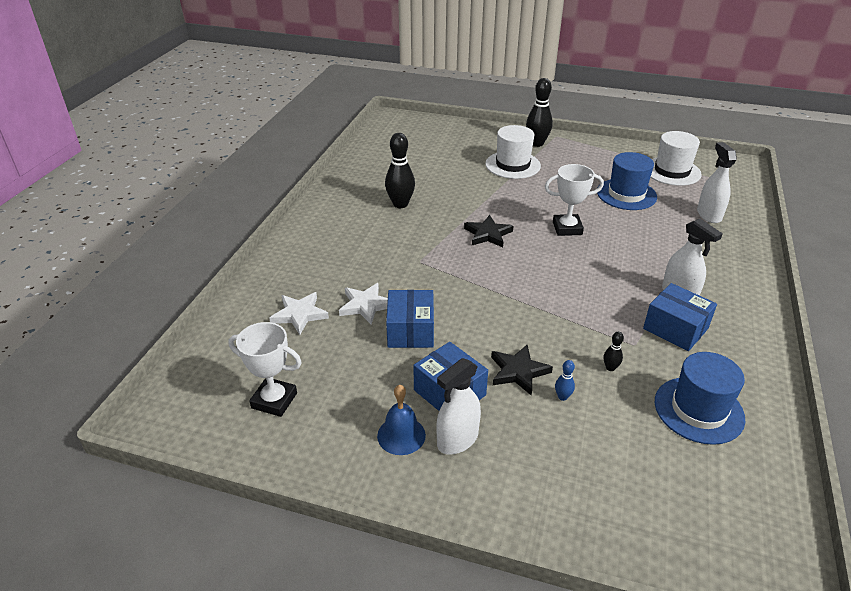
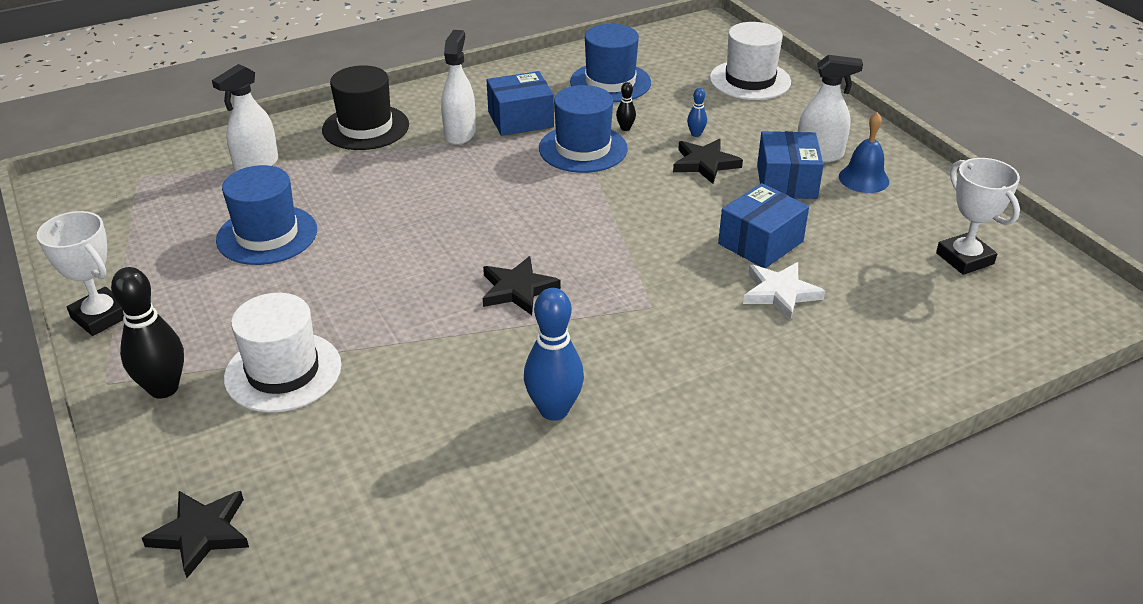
camera: 135 degrees left, 0 degrees up
(299, 315) = (871, 326): white star -> none
(400, 204) = (554, 410): black bowling pin -> blue bowling pin
(451, 130) = (201, 533): none -> black star
(567, 228) = (420, 241): white trophy -> white trophy (101, 316)
(602, 331) = (583, 149): none -> blue hat
(672, 171) = (146, 227): white hat -> white hat (750, 80)
(675, 328) = (520, 119): blue box -> blue box turned 75 degrees clockwise
(725, 264) = (365, 127): none -> black hat

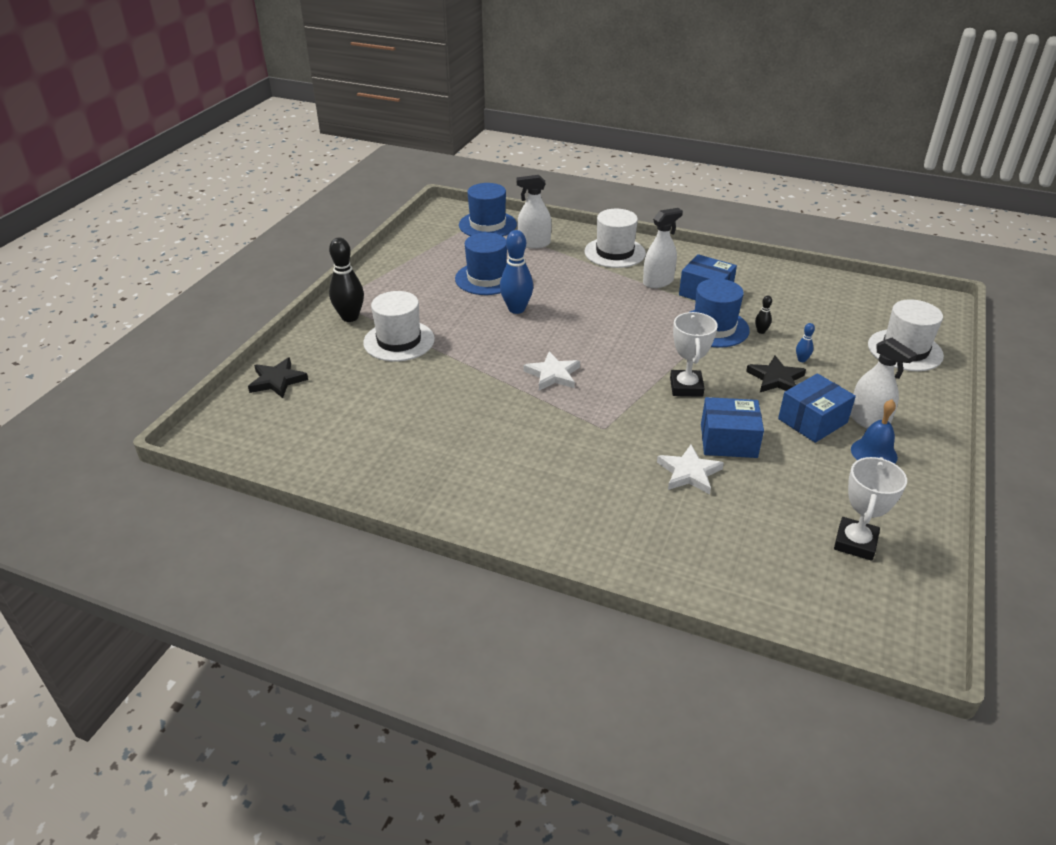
camera: 50 degrees right, 0 degrees up
(101, 316) = (374, 274): white trophy -> white trophy (686, 387)
(365, 127) = (614, 252): black hat -> white hat
(517, 289) = (553, 374): black star -> white star
(554, 410) = (474, 438): blue bowling pin -> blue bowling pin (516, 309)
(610, 82) = (799, 301): blue hat -> blue hat (487, 225)

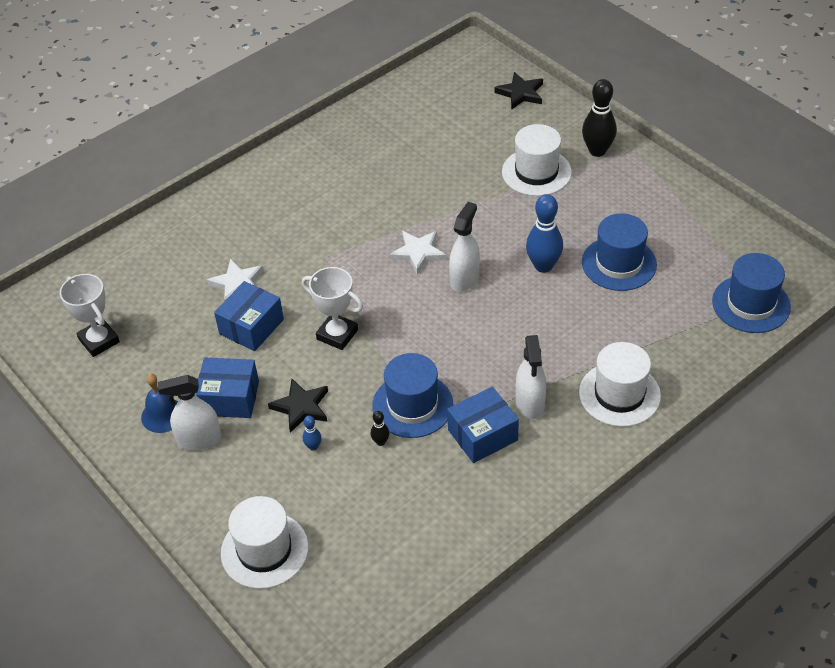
camera: 120 degrees right, 10 degrees up
(534, 244) = (680, 329): white spray bottle -> white spray bottle (464, 278)
(812, 421) = (230, 398): blue box -> blue box turned 75 degrees counterclockwise

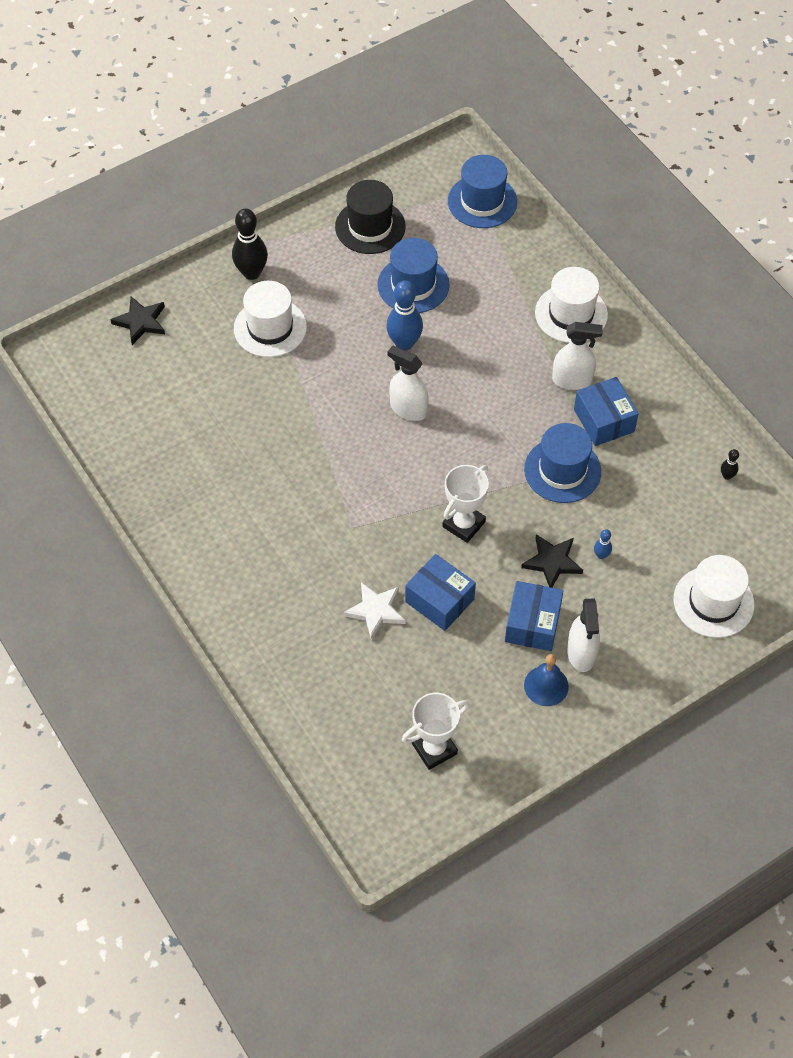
camera: 85 degrees left, 10 degrees up
(380, 442) = (602, 500): black bowling pin -> black bowling pin (727, 476)
(418, 253) = (364, 443): white star -> none
(683, 222) = (370, 227): none -> black hat

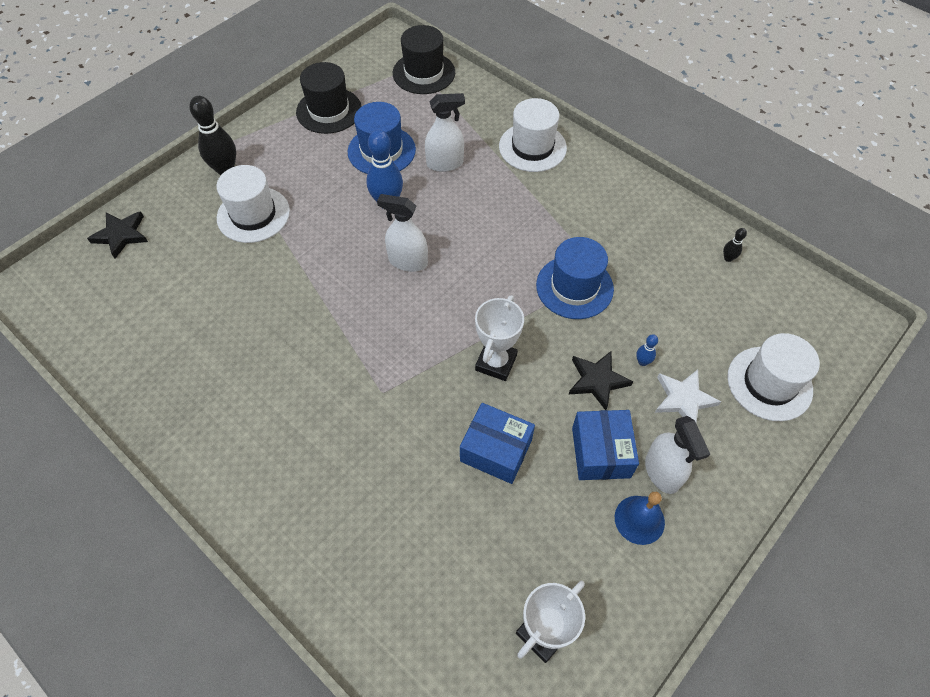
camera: 15 degrees left, 0 degrees up
(375, 611) = (431, 480): white star -> white star (683, 399)
(482, 201) = (424, 73): blue hat -> black hat
(572, 380) = (554, 203): white spray bottle -> white spray bottle (445, 163)
(604, 420) = (596, 232): blue box -> none

